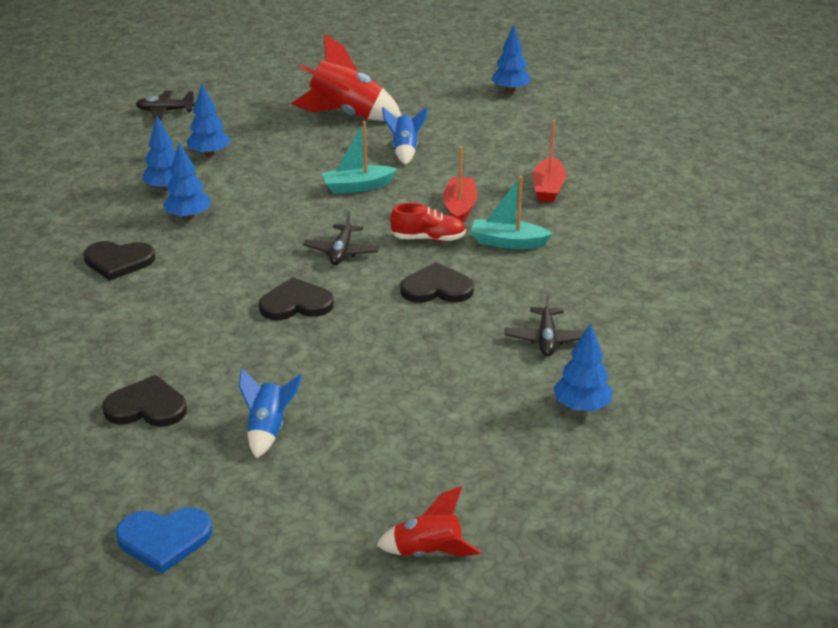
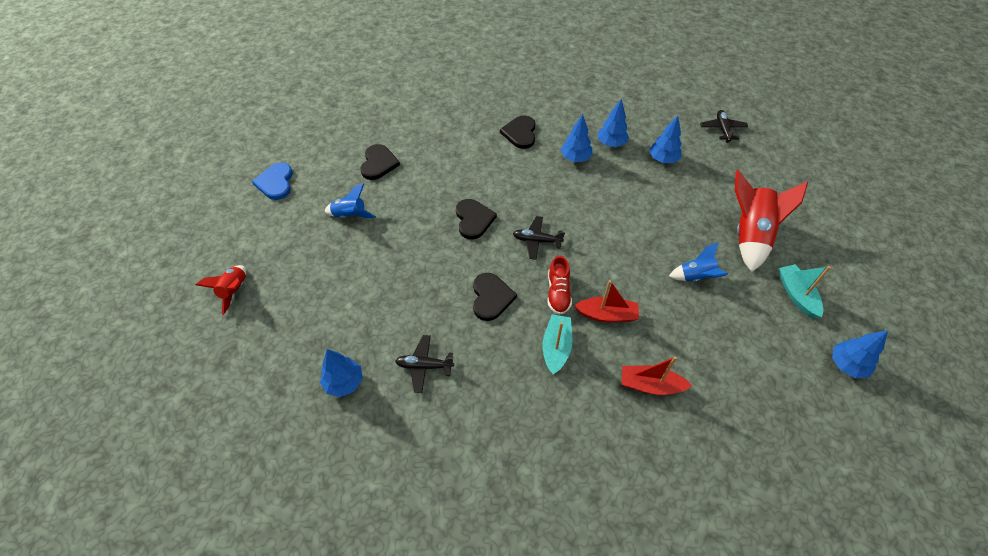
camera: 90 degrees right, 20 degrees up
(357, 187) = (630, 247): turquoise boat -> turquoise boat (796, 295)

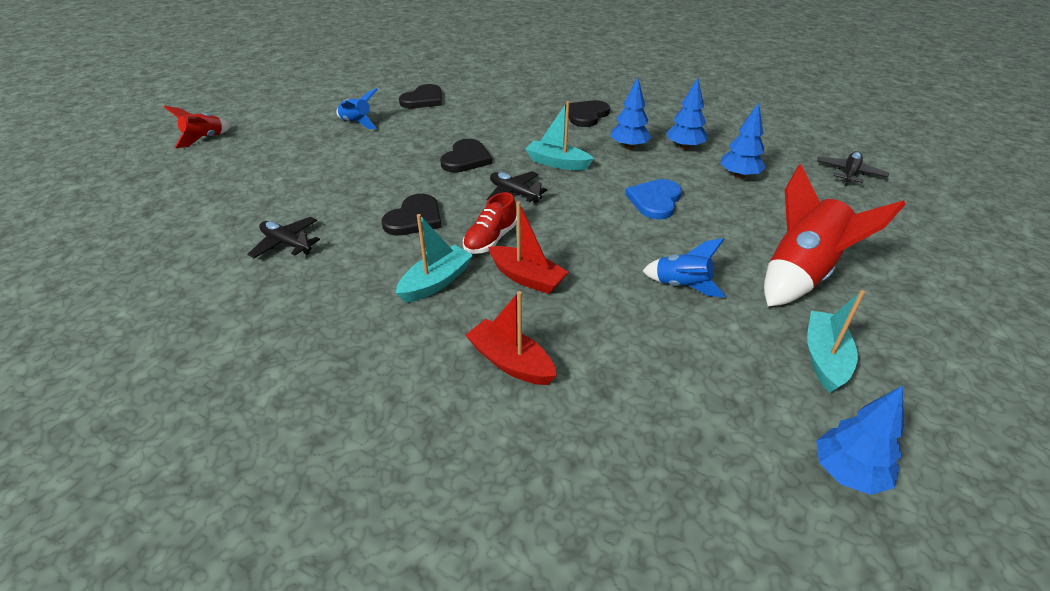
camera: 30 degrees right, 15 degrees down
(275, 183) = (323, 88): blue heart -> blue heart (655, 200)
(344, 382) = (204, 227): blue tree -> none
(541, 196) = (557, 163): none -> turquoise boat

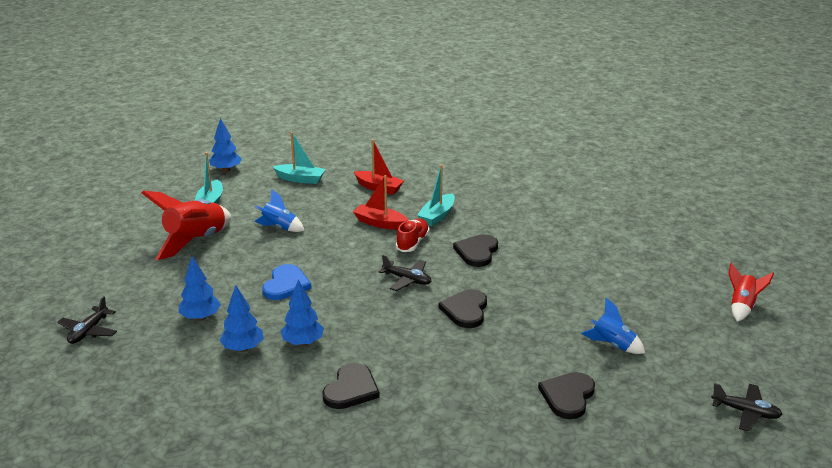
camera: 170 degrees right, 10 degrees down
(286, 244) = (553, 227): black plane -> black plane (746, 412)
(557, 163) = (375, 314): turquoise boat -> turquoise boat (300, 179)

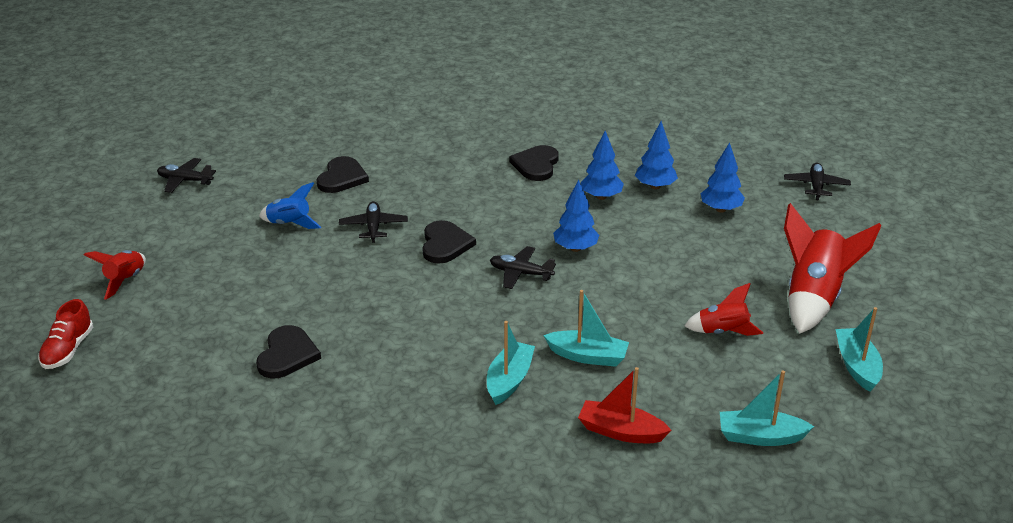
camera: 170 degrees right, 5 degrees up
(226, 170) = (901, 445): blue tree -> blue tree (575, 248)
(279, 228) = (723, 332): blue rocket -> red rocket
(286, 285) = (658, 253): blue heart -> none
(380, 223) = (587, 356): red boat -> turquoise boat
(412, 243) = (530, 327): red shoe -> red shoe (68, 350)
(477, 252) = (441, 322): black heart -> black heart (287, 355)
(530, 334) = (373, 227): none -> black plane

